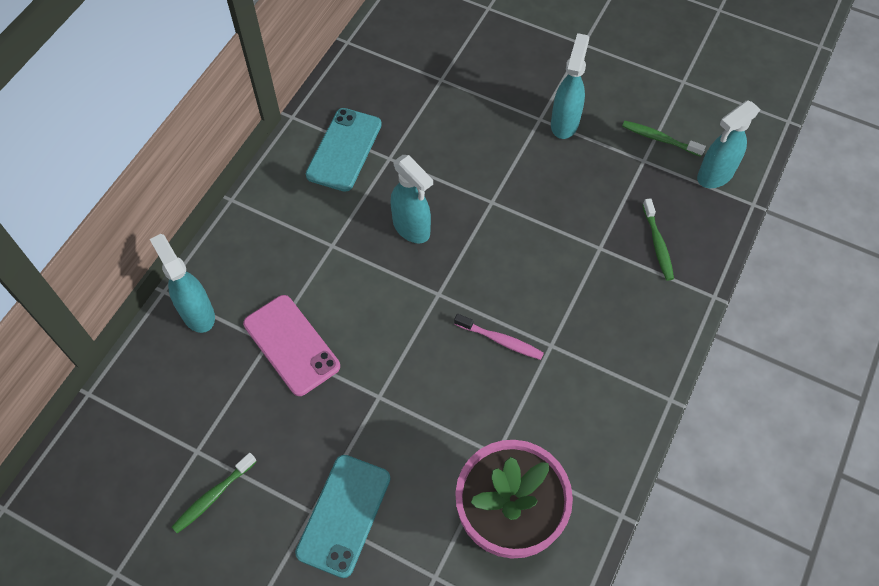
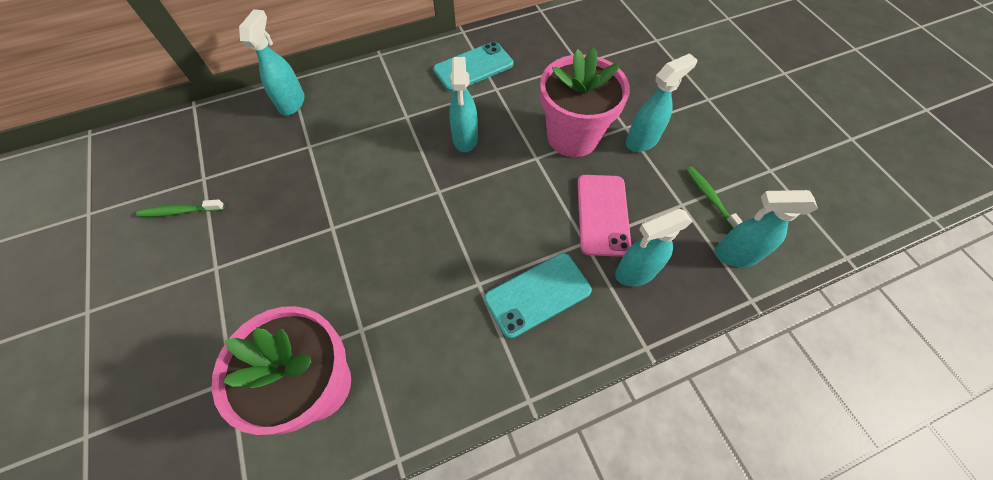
camera: 40 degrees right, 0 degrees up
(291, 345) = (319, 157): pink phone -> pink phone (602, 214)
(344, 515) = (229, 286): turquoise phone -> turquoise phone (537, 294)
(501, 340) = (447, 253): pink toothbrush -> none
(504, 159) = (572, 136): none -> pink flower pot
(657, 244) = (635, 272): green toothbrush -> turquoise spray bottle

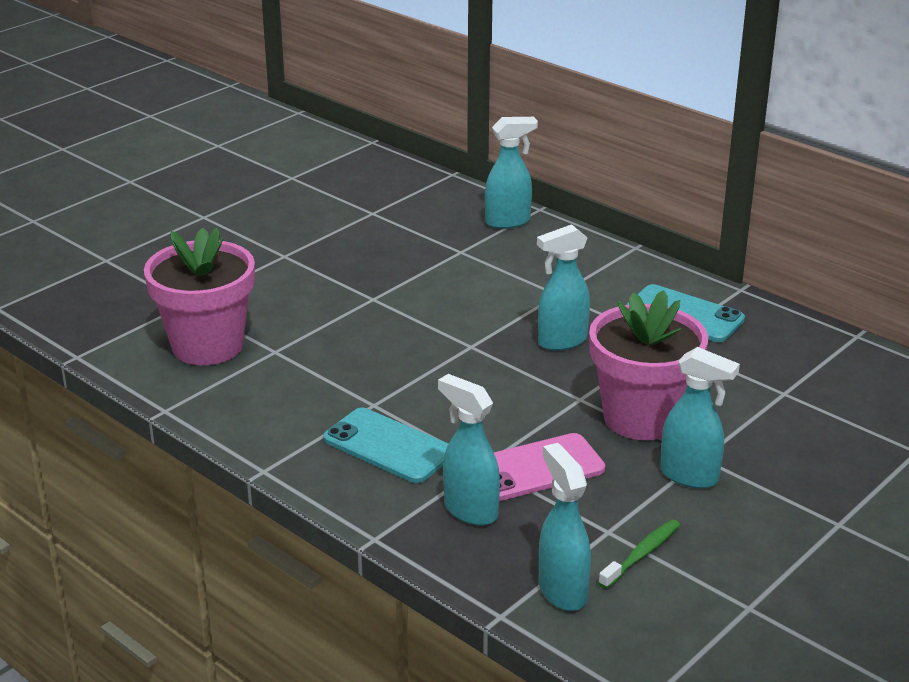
camera: 65 degrees right, 30 degrees down
(180, 211) = (327, 216): green toothbrush -> none

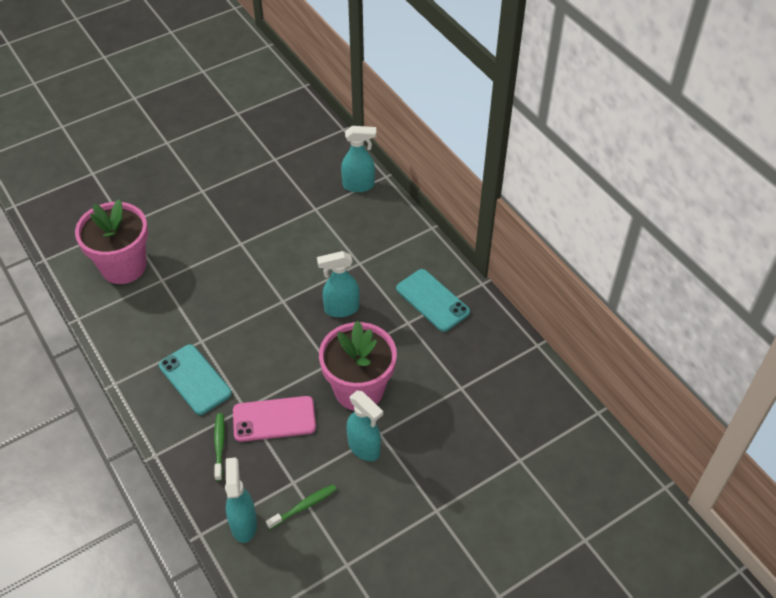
camera: 15 degrees right, 20 degrees up
(470, 510) = (219, 445): turquoise spray bottle -> green toothbrush

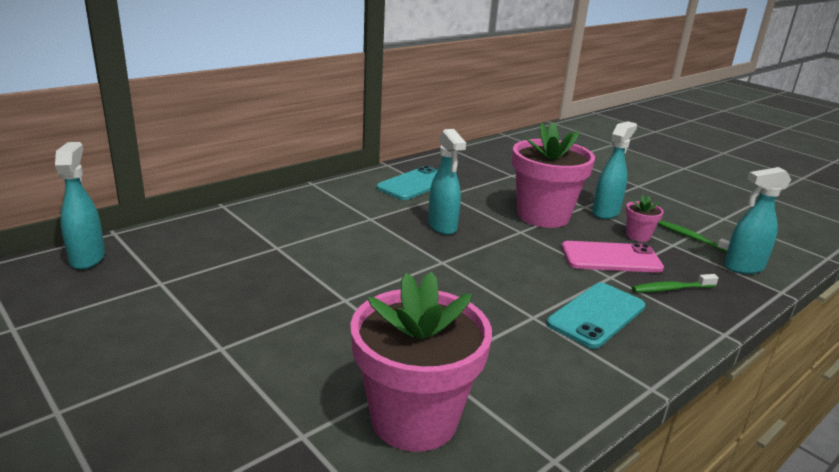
camera: 100 degrees left, 25 degrees down
(274, 419) = (611, 258): pink phone -> pink phone turned 75 degrees counterclockwise
(312, 458) = (638, 236): none -> pink flower pot
(359, 185) = (236, 220): turquoise spray bottle -> turquoise spray bottle (87, 258)

